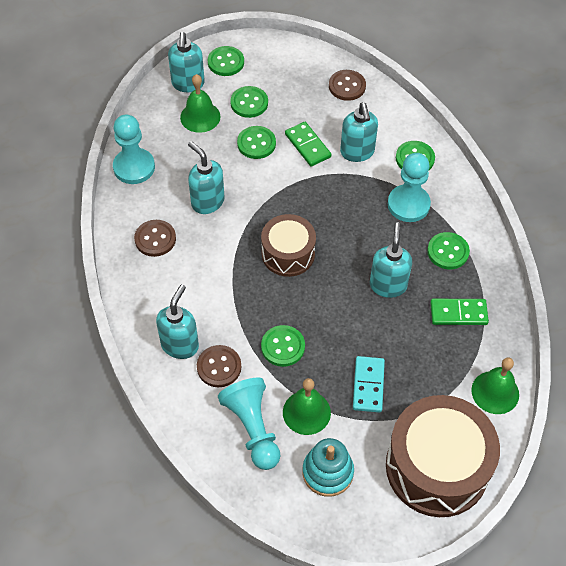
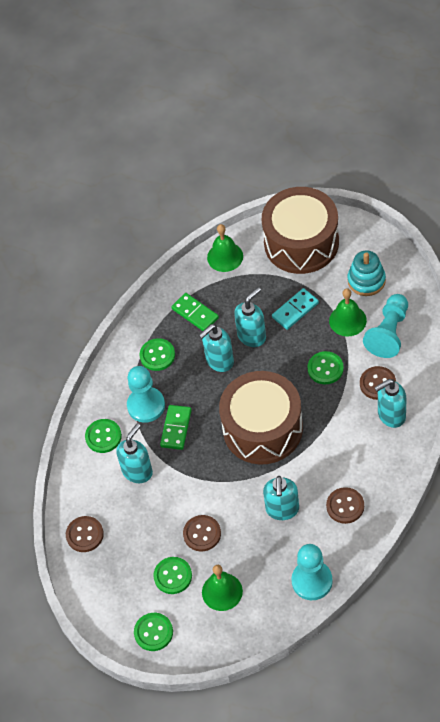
camera: 130 degrees left, 0 degrees up
(188, 84) = (203, 633): turquoise soap dispenser -> turquoise soap dispenser (252, 336)
(256, 143) = (202, 534): green button -> brown button
(288, 253) = (262, 428): brown drum -> brown drum, size x1.70
(308, 145) = (166, 503): green domino -> green domino (176, 428)

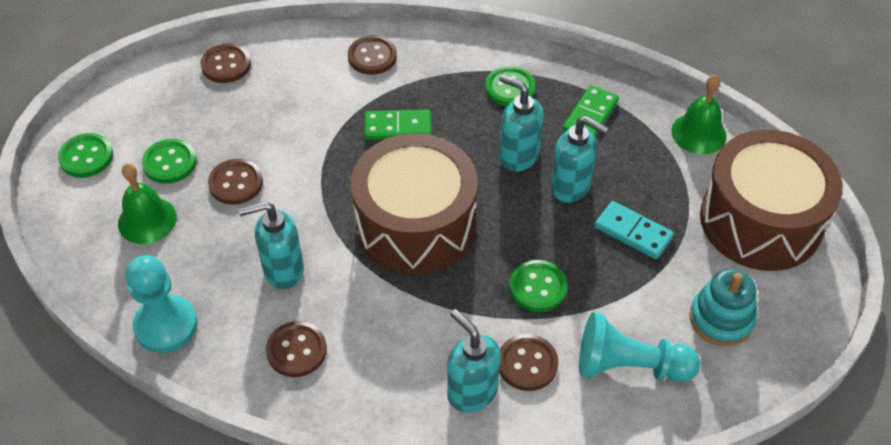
camera: 70 degrees right, 5 degrees down
(103, 436) = (372, 57): green button -> brown button
(137, 471) = (325, 99): turquoise soap dispenser -> none
(146, 405) = (427, 90): turquoise pawn -> none
(347, 320) = (636, 304): green bell -> none

